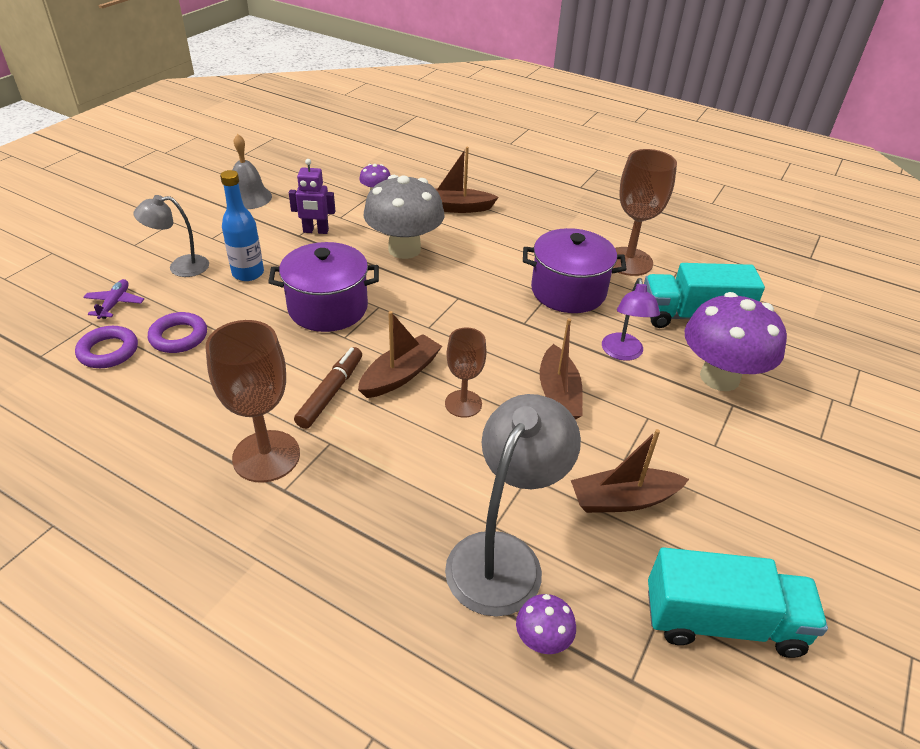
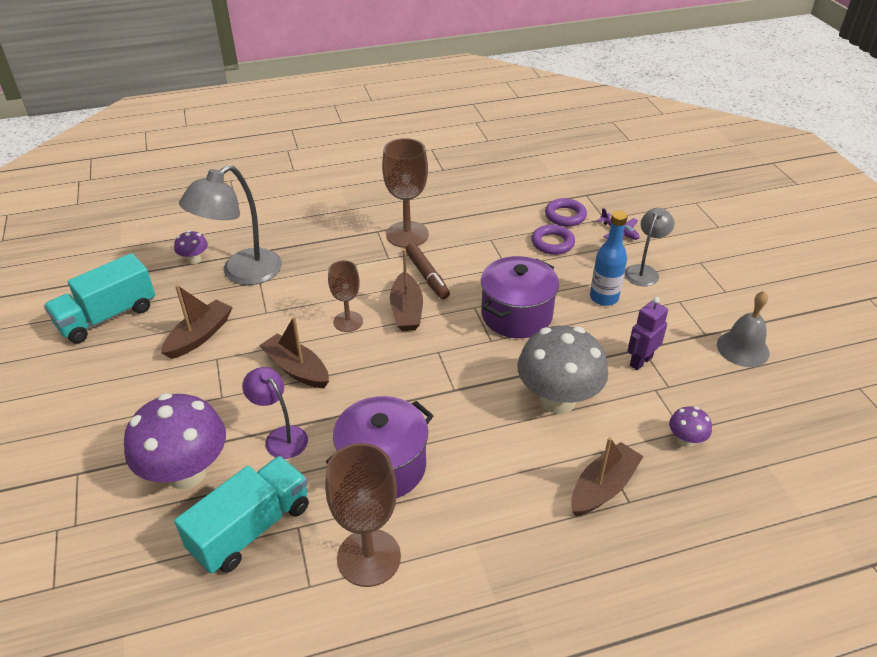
camera: 135 degrees right, 0 degrees up
(503, 556) = (242, 273): grey lamp -> grey lamp turned 60 degrees clockwise

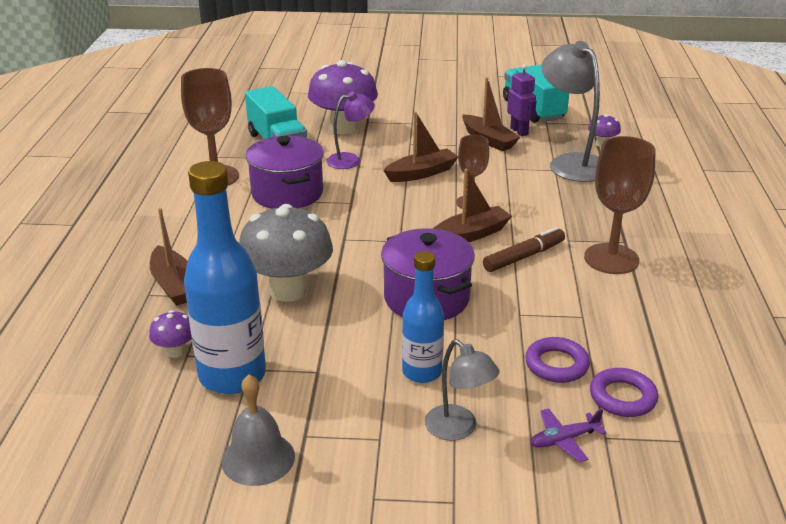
camera: 110 degrees right, 10 degrees down
(406, 311) = (470, 235): brown boat -> brown boat turned 135 degrees clockwise
(427, 276) = (524, 257): brown marker -> brown marker turned 150 degrees clockwise
(640, 361) = (299, 362): purple robot -> purple robot (519, 131)
(683, 392) = (232, 376): none -> blue bottle

